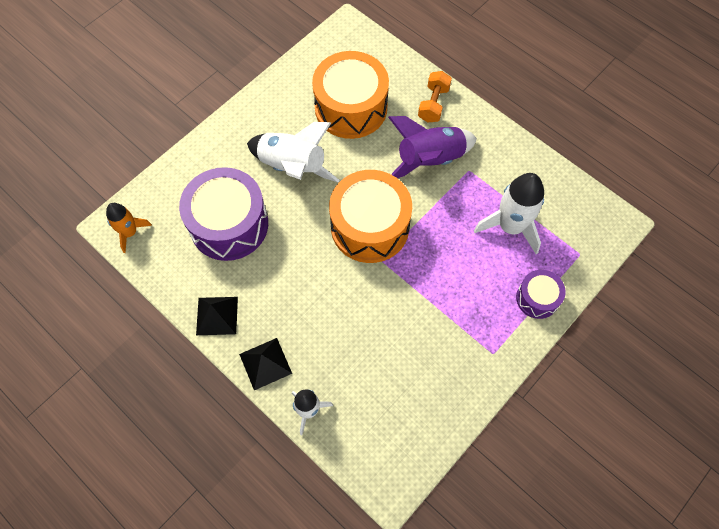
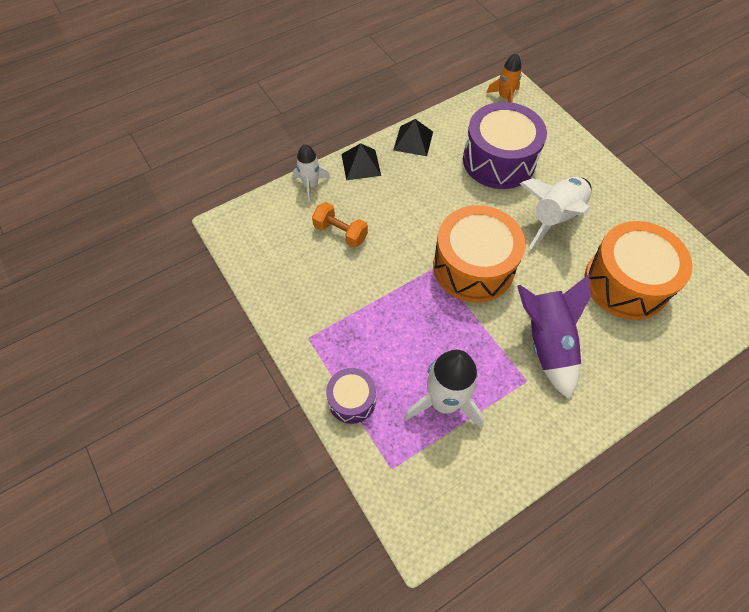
camera: 105 degrees right, 5 degrees down
(433, 104) = (626, 369): orange dumbbell -> orange dumbbell (340, 232)

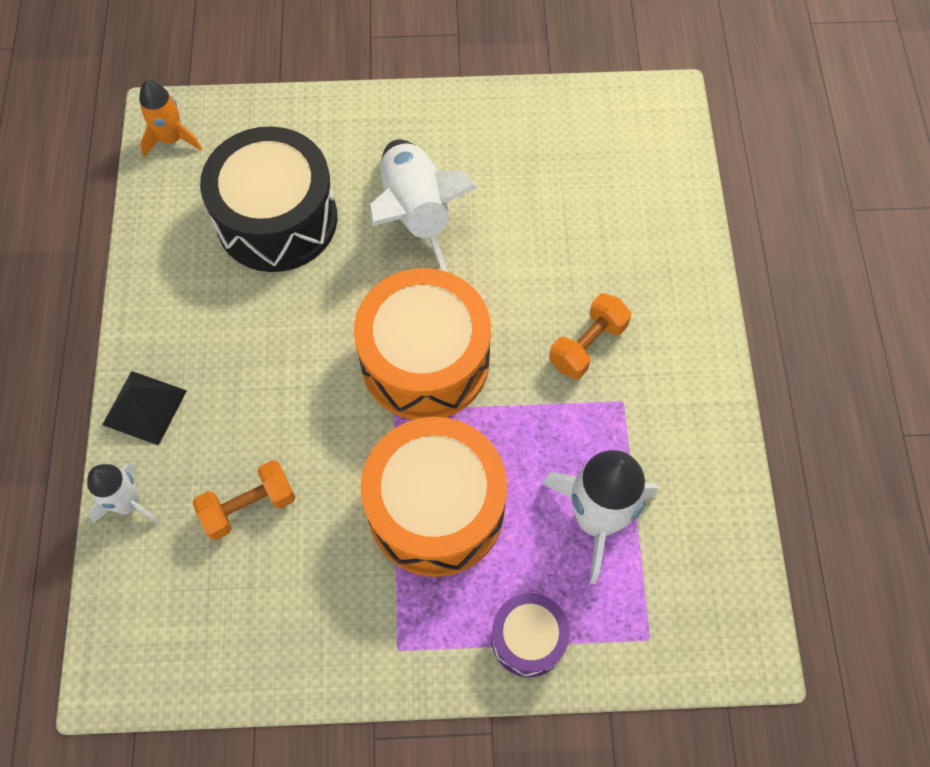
camera: 60 degrees left, 5 degrees up
(413, 140) = (156, 308): black pyramid -> none
(499, 160) = (277, 219): purple drum -> black drum
(546, 343) = (587, 345): purple rocket -> orange dumbbell
(626, 283) = (561, 201): orange drum -> orange drum (436, 509)

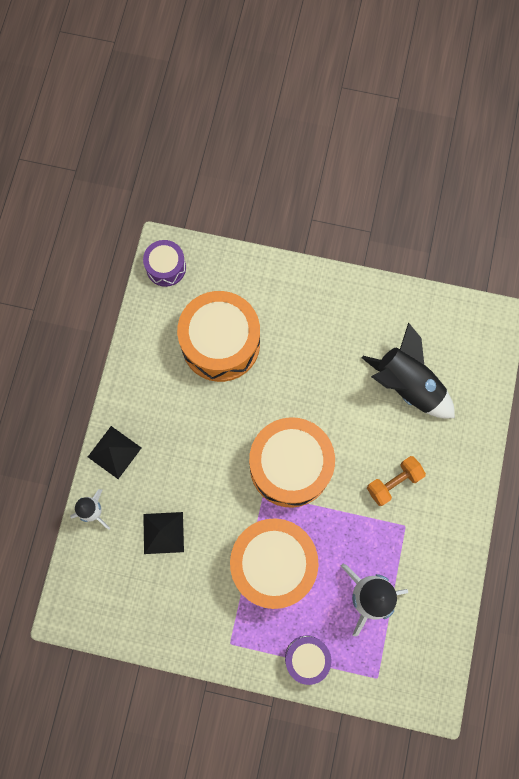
camera: 15 degrees right, 10 degrees up
(172, 139) = (166, 267): orange rocket -> purple drum
(249, 506) = (163, 533): orange dumbbell -> black pyramid
(277, 219) = (220, 343): black drum -> orange drum
(415, 214) = (309, 362): white rocket -> none
(567, 211) = (407, 385): none -> black rocket

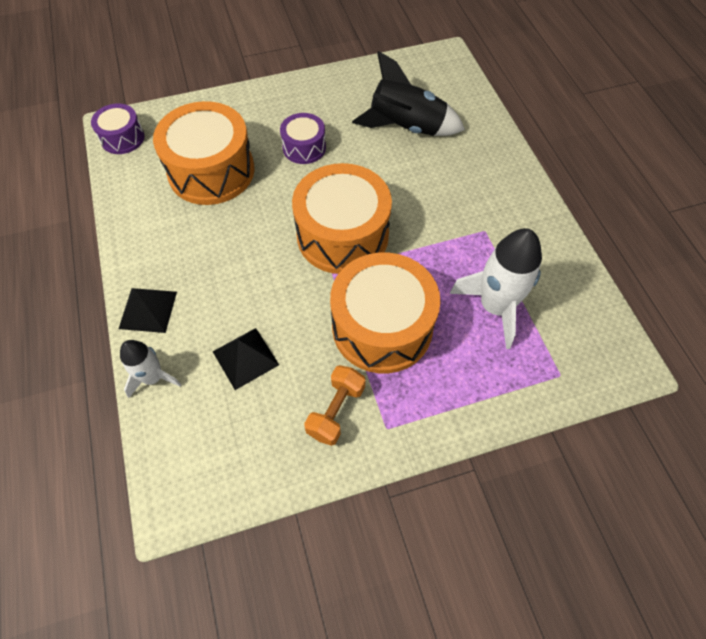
camera: 30 degrees left, 15 degrees down
(307, 658) = (477, 396): purple drum -> purple drum (304, 147)
(393, 482) = (448, 202): orange dumbbell -> orange dumbbell (336, 411)

